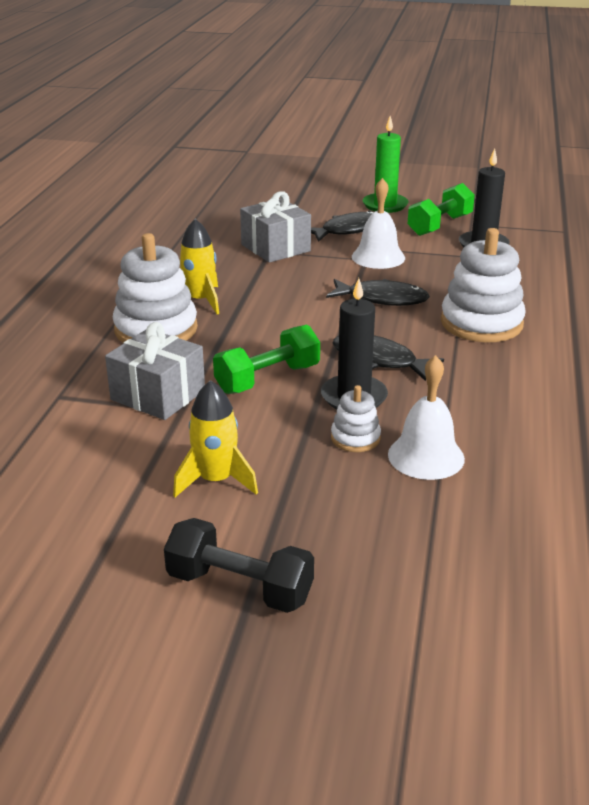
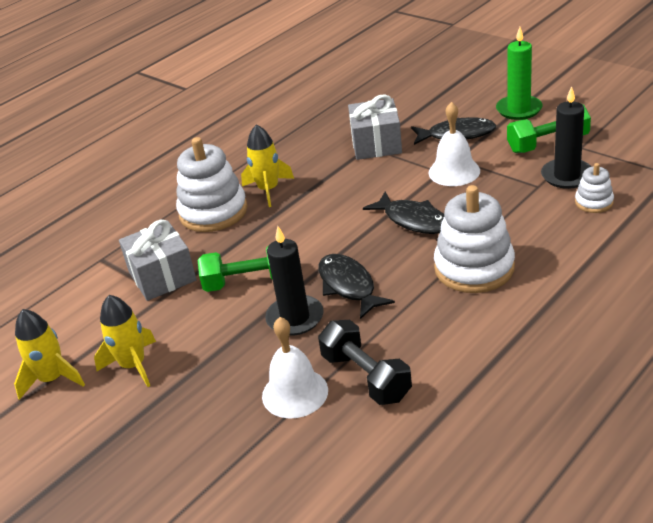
camera: 35 degrees right, 5 degrees up
(124, 519) = (52, 379): none -> yellow rocket
(240, 587) = (71, 460): black dumbbell -> black dumbbell (366, 377)
(355, 438) = (259, 358): white stacking toy -> white stacking toy (594, 202)

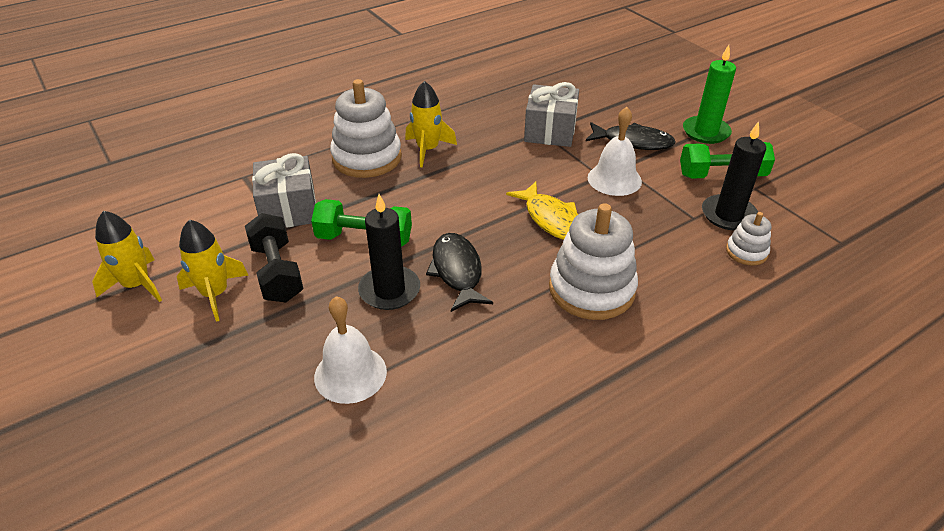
camera: 10 degrees right, 5 degrees up
(366, 377) = (428, 378): black dumbbell -> black dumbbell (277, 272)
(413, 220) = (551, 219): black fish -> yellow fish

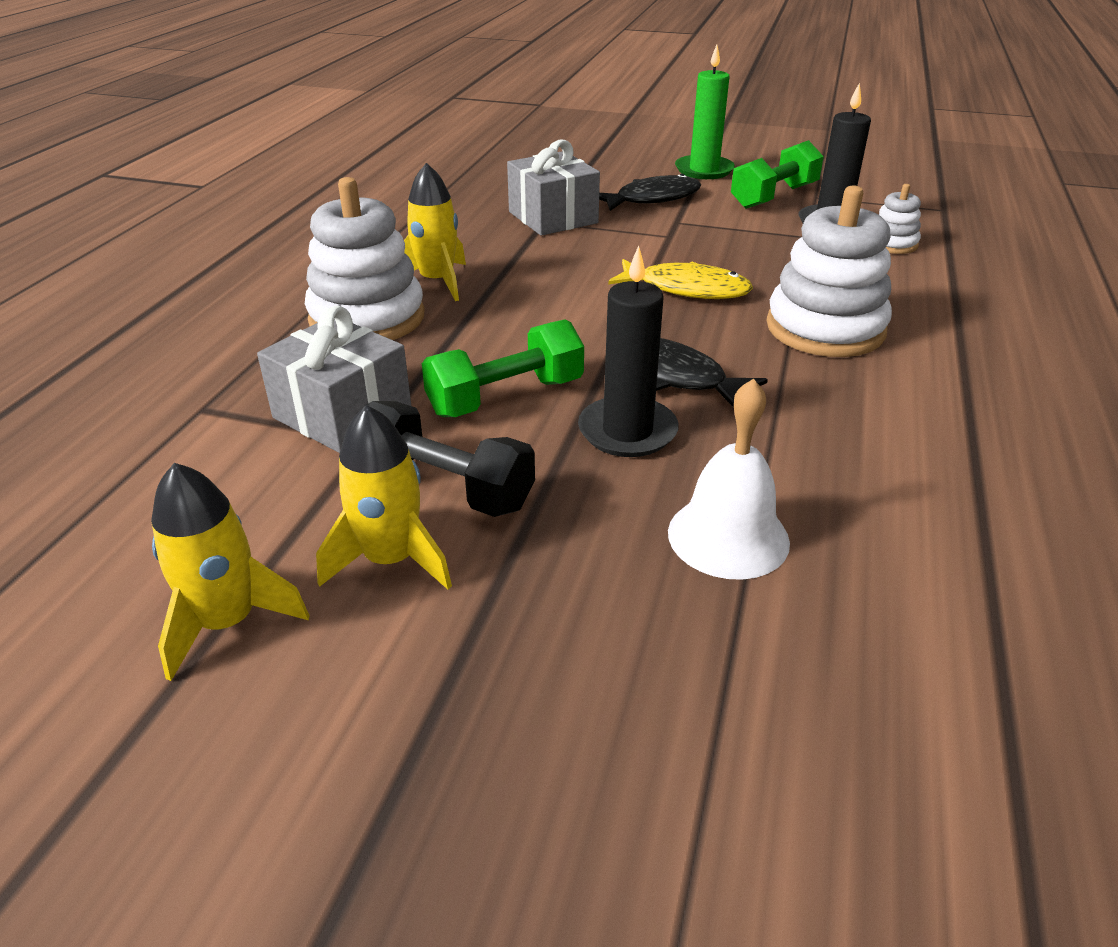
camera: 40 degrees left, 5 degrees down
(614, 179) = (687, 234): white bell -> none

